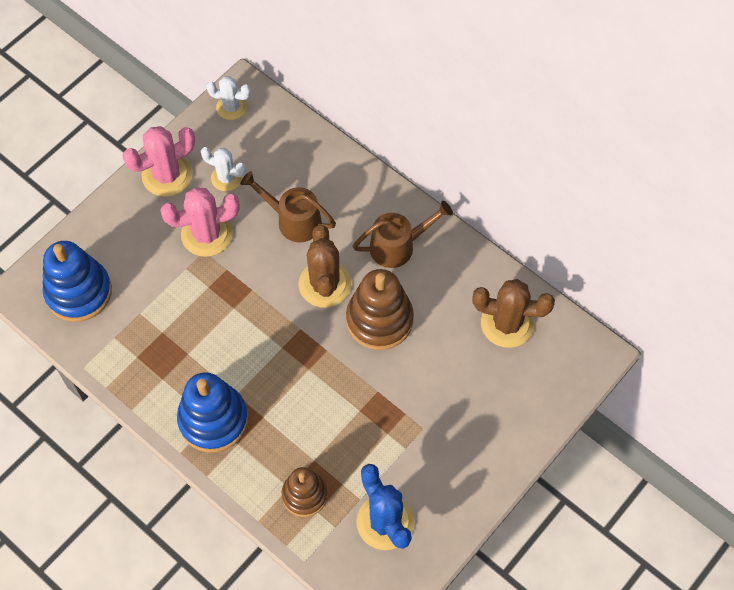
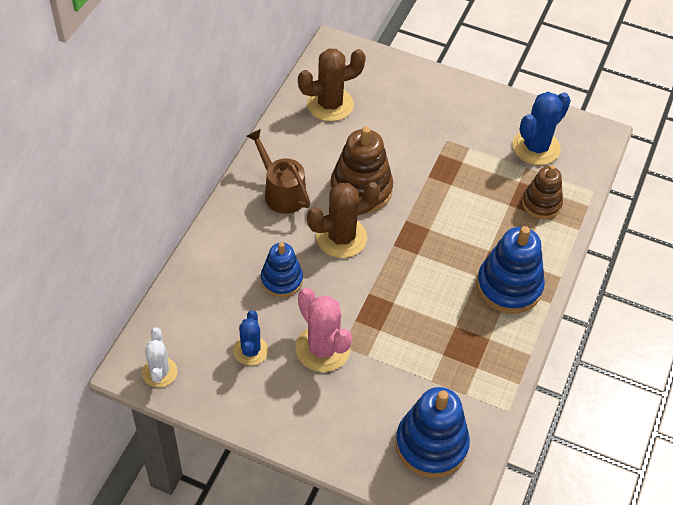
camera: 110 degrees left, 10 degrees down
(167, 175) = (264, 408): pink cactus -> none
(226, 178) = (250, 351): white cactus -> blue cactus
(293, 220) = (281, 280): brown watering can -> blue stacking toy
(507, 323) = (330, 104): brown cactus -> brown cactus turned 75 degrees clockwise

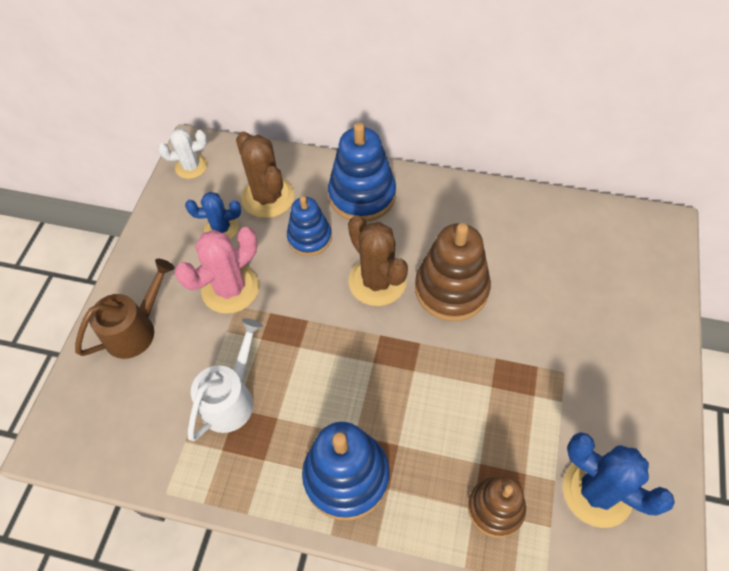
camera: 85 degrees right, 5 degrees up
(281, 192) = (424, 215): brown watering can -> brown watering can (136, 329)
(330, 104) = (569, 237): brown cactus -> brown cactus (268, 197)
(431, 444) = (119, 411): blue stacking toy -> blue stacking toy (362, 195)
(432, 357) = (231, 398): none -> white watering can

